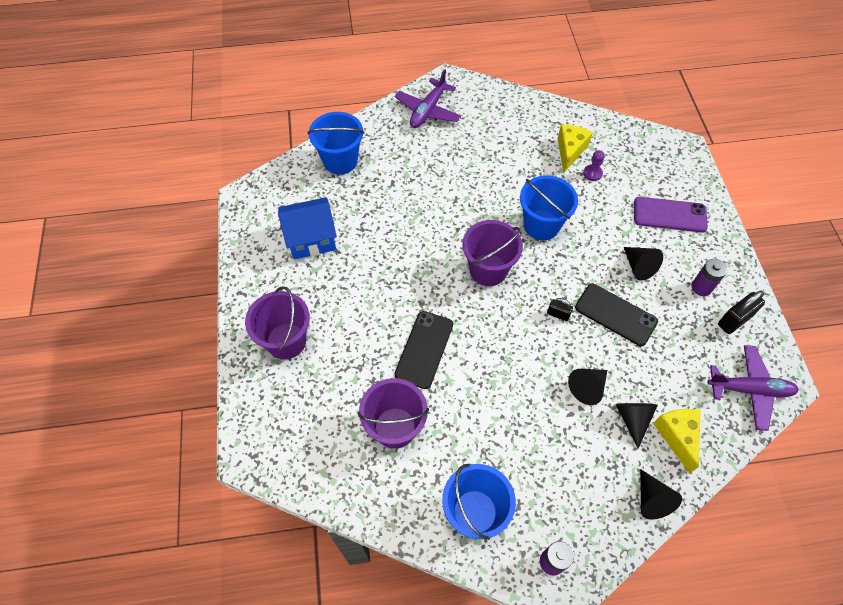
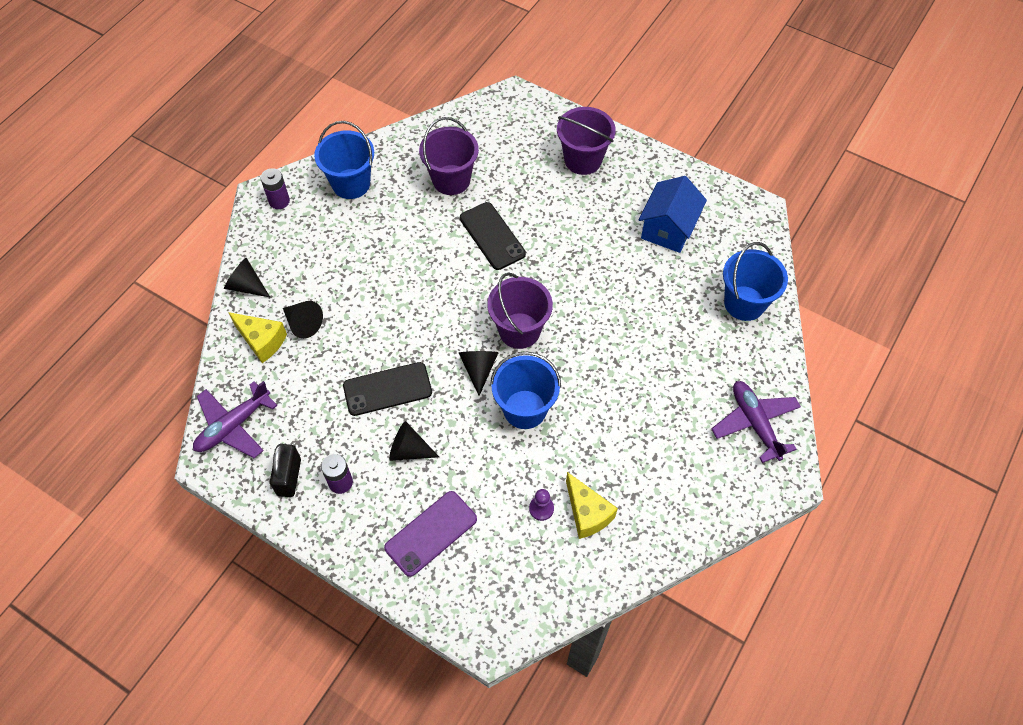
camera: 130 degrees right, 0 degrees up
(558, 314) = (430, 347): black padlock -> none
(587, 387) = (355, 315): black cone -> black cone (479, 369)

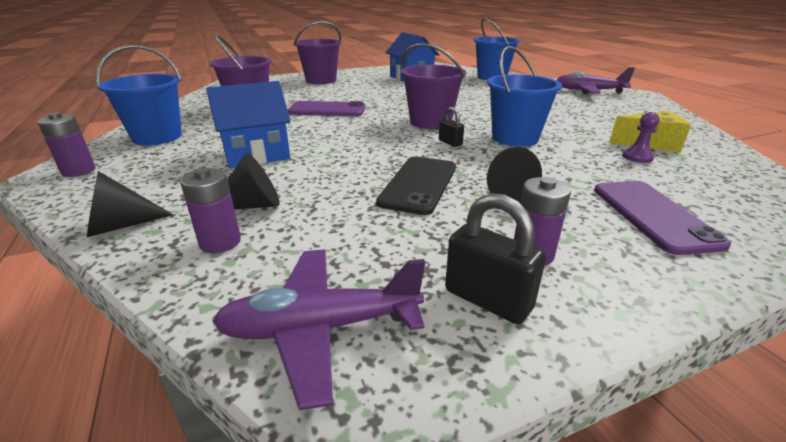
camera: 55 degrees left, 30 degrees down
(233, 426) = (321, 328): purple plane -> purple plane turned 90 degrees clockwise
(262, 341) = (220, 242): yellow cheese -> purple battery
(367, 266) = (256, 154): none -> blue house
(479, 369) = (450, 142): black cone -> black padlock
(492, 236) = (327, 110): black phone -> purple phone

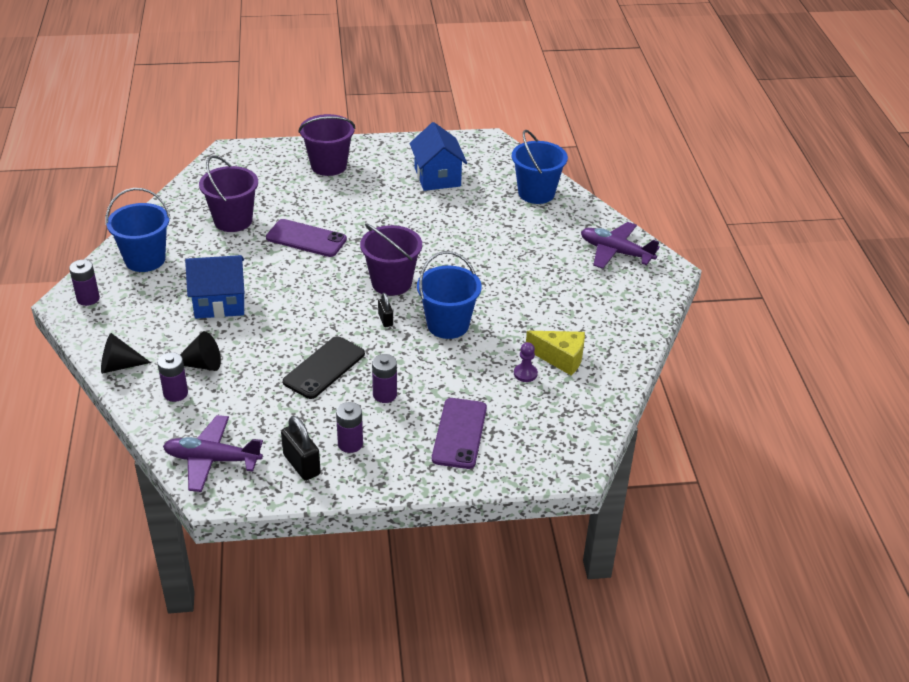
camera: 15 degrees right, 10 degrees up
(516, 195) = (385, 395): black cone -> purple battery

